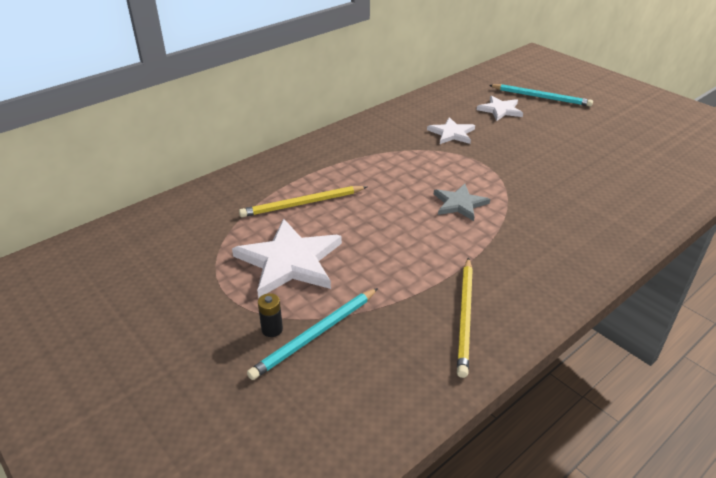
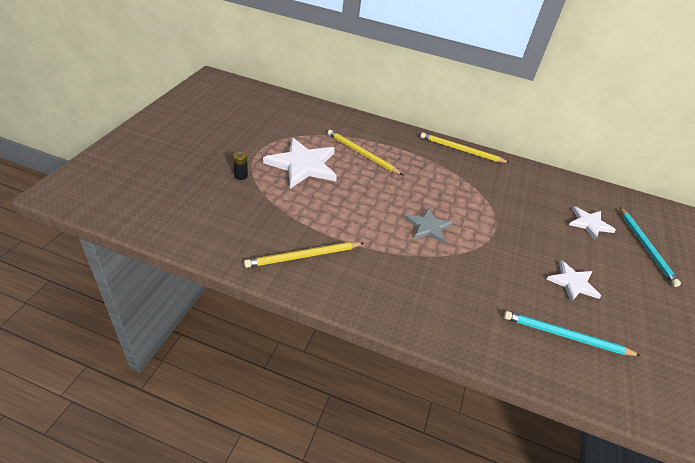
camera: 55 degrees right, 5 degrees up
(315, 335) = (246, 193): turquoise pencil -> turquoise pencil (566, 336)
(346, 133) = (461, 150): none -> yellow pencil
(452, 133) = (519, 202): white star -> white star (572, 283)

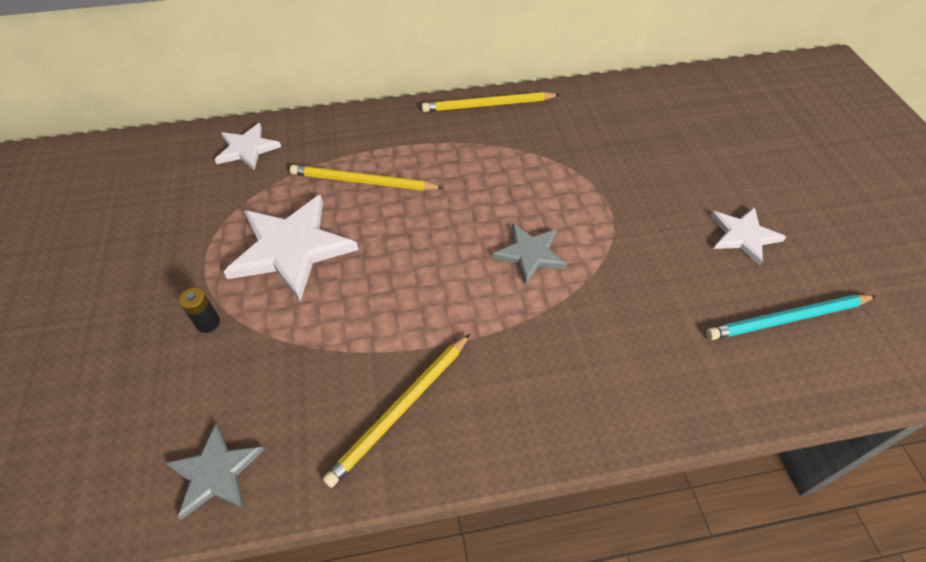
camera: 25 degrees left, 10 degrees up
(199, 234) = (215, 473): none -> grey star
(589, 224) = (703, 137): white star -> white star (247, 149)
(646, 247) = (779, 136): turquoise pencil -> none

